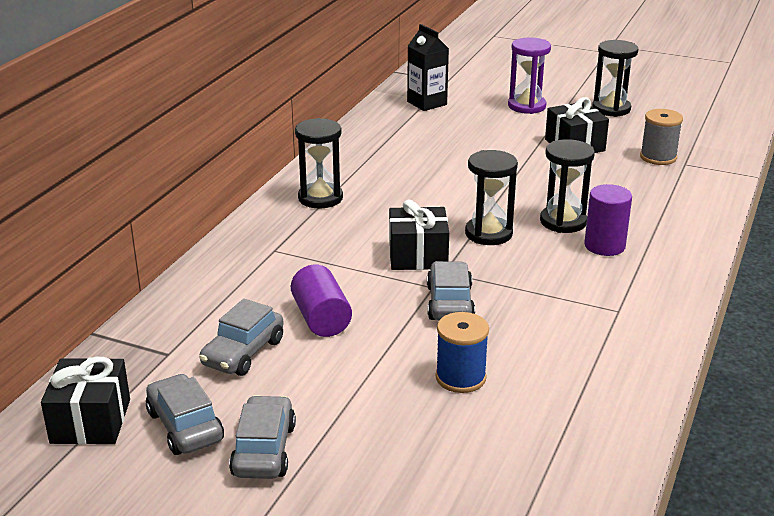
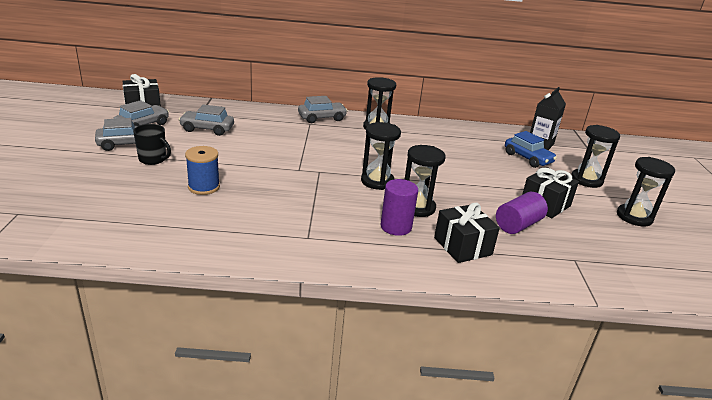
camera: 65 degrees right, 0 degrees up
(321, 318) = (247, 143): purple cylinder -> purple cylinder (518, 225)
(343, 422) = (153, 159): none -> black mug
(418, 256) = (331, 161): black gift -> black gift (462, 246)
(449, 303) = (283, 176): grey car -> grey car (322, 118)
(461, 122) = (527, 158): none -> blue car
(526, 106) = (586, 180): purple hourglass -> black hourglass
(658, 157) = (570, 245): grey spool -> none

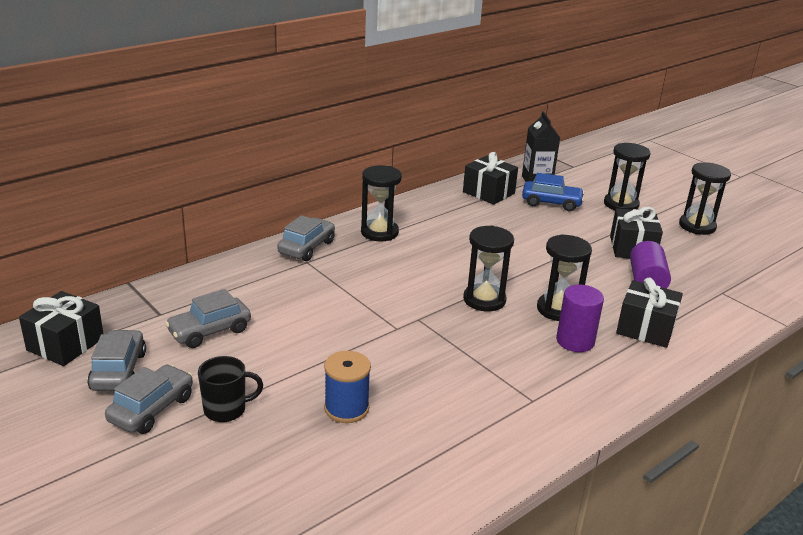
camera: 40 degrees left, 0 degrees up
(489, 137) = (488, 192): none -> black gift

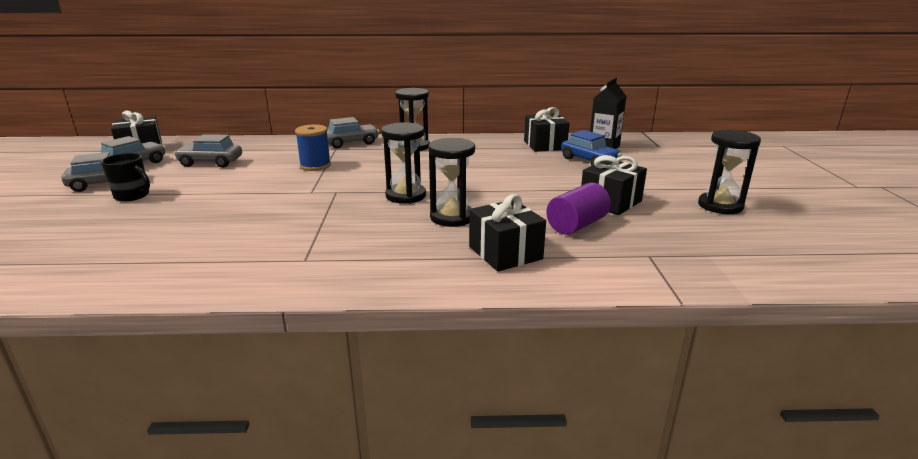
camera: 40 degrees right, 5 degrees down
(346, 408) = (186, 218): blue spool -> blue spool (315, 166)
(575, 341) = (421, 239): purple cylinder -> none
(621, 204) = (659, 175): black hourglass -> none

